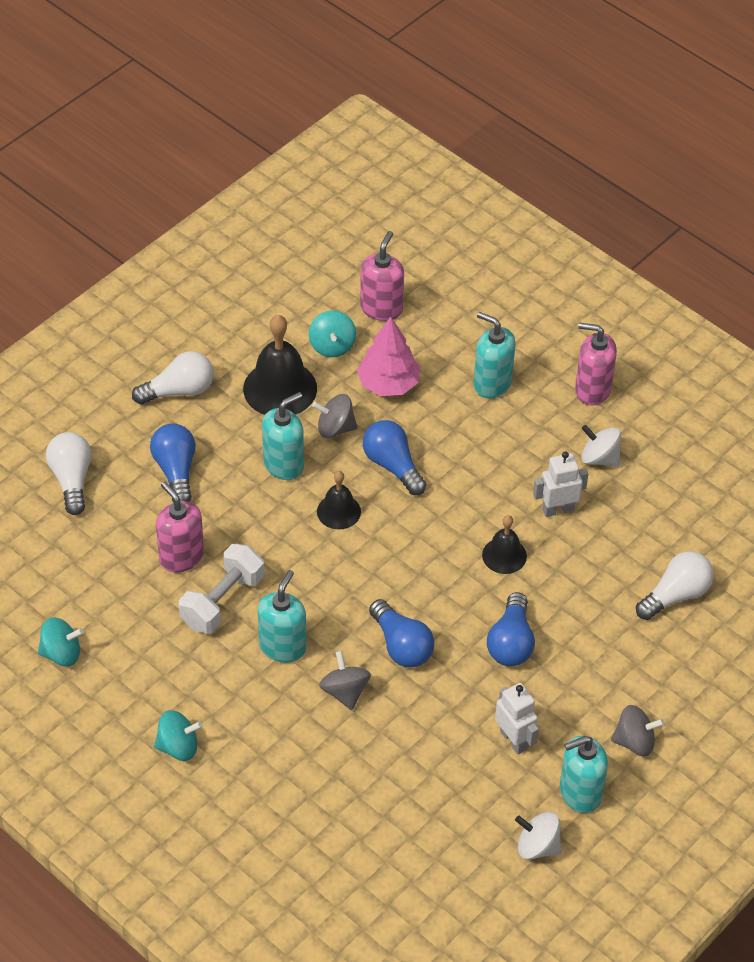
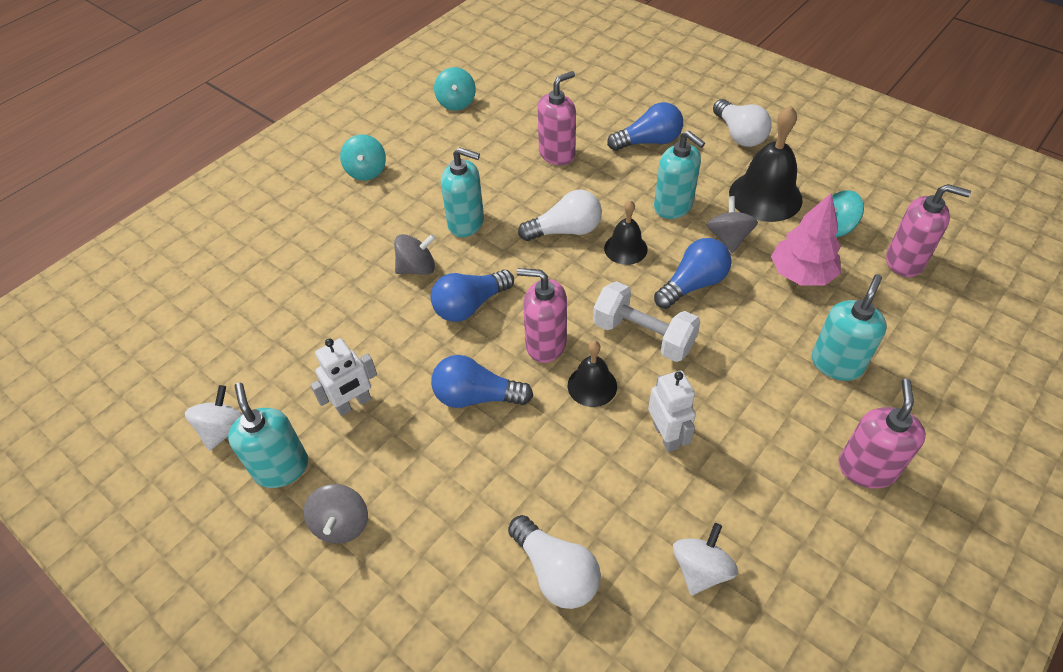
camera: 90 degrees right, 0 degrees up
(72, 480) = (625, 88): white light bulb -> white light bulb (565, 230)
(222, 601) = (513, 182): white dumbbell -> white dumbbell (643, 335)
(455, 586) = (545, 344): none -> pink soap dispenser
(599, 458) = (757, 479): white spinning top -> white spinning top (701, 569)

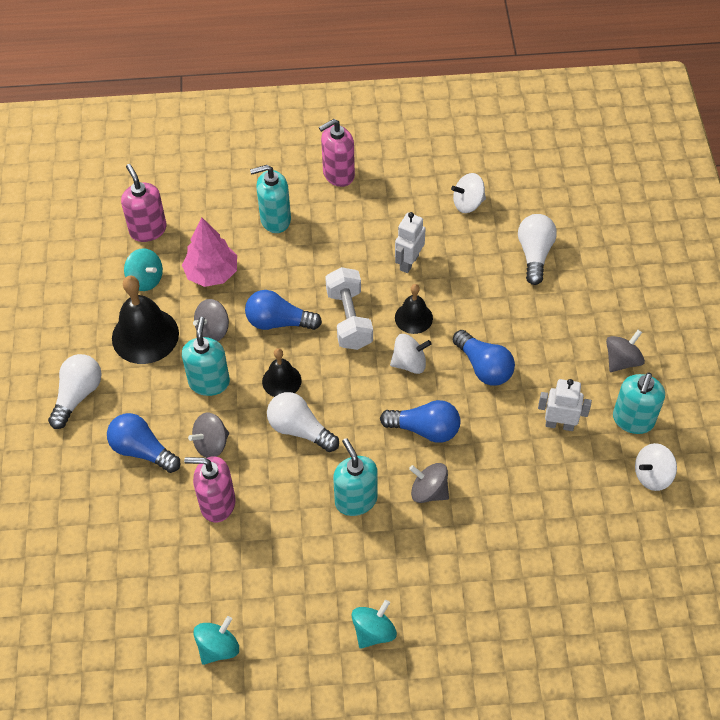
camera: 135 degrees left, 5 degrees up
(545, 344) = (409, 363): pink soap dispenser -> white spinning top
(612, 177) = (211, 444): none -> grey spinning top

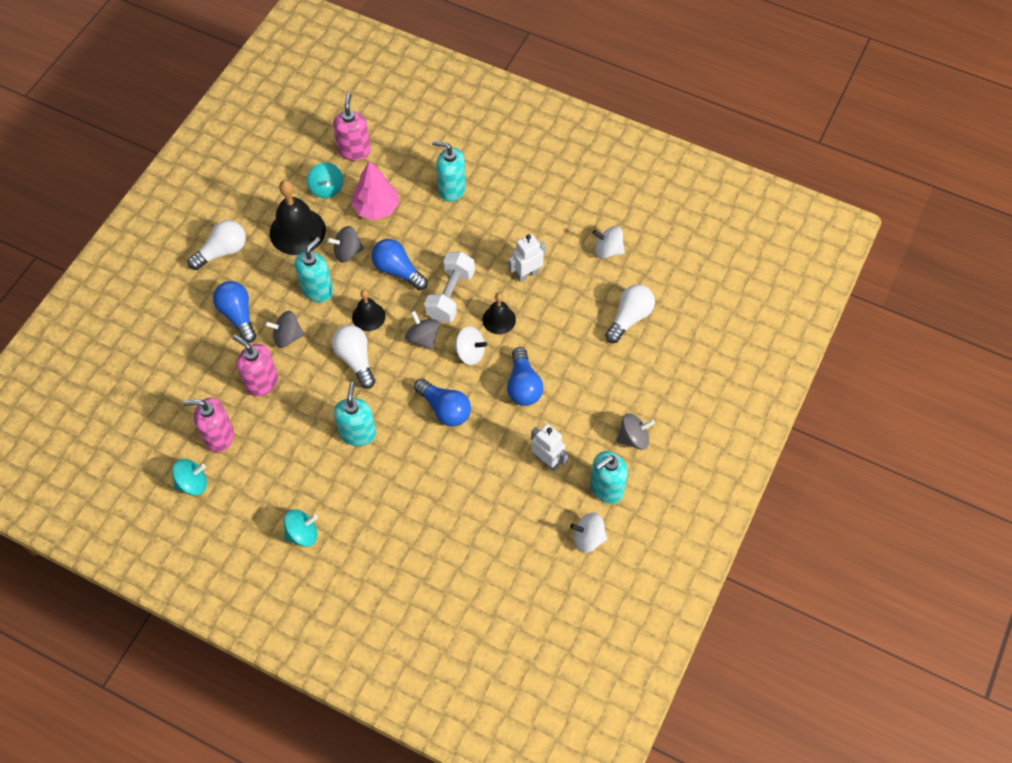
camera: 30 degrees right, 5 degrees up
(338, 174) = (524, 176): pink soap dispenser -> pink soap dispenser (219, 436)
(429, 491) = (414, 456): grey spinning top -> grey spinning top (423, 338)

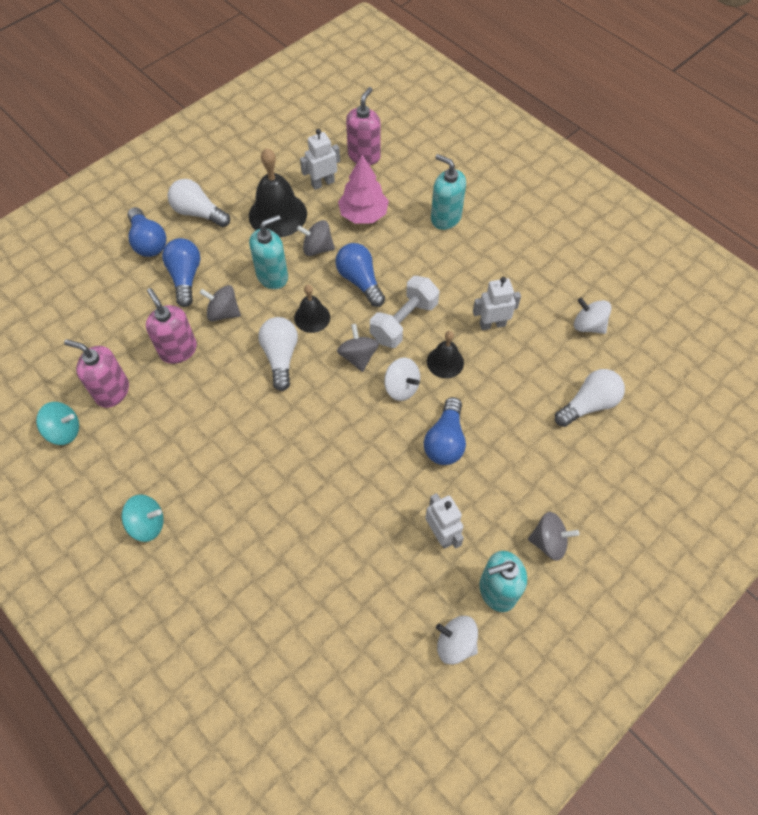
camera: 20 degrees right, 0 degrees up
(222, 252) = (198, 213): white light bulb -> white light bulb turned 135 degrees counterclockwise
(326, 189) = (322, 183): turquoise spinning top -> white robot
(358, 433) = (250, 434): turquoise soap dispenser -> none
(445, 409) = (351, 438): blue light bulb -> blue light bulb (148, 242)

